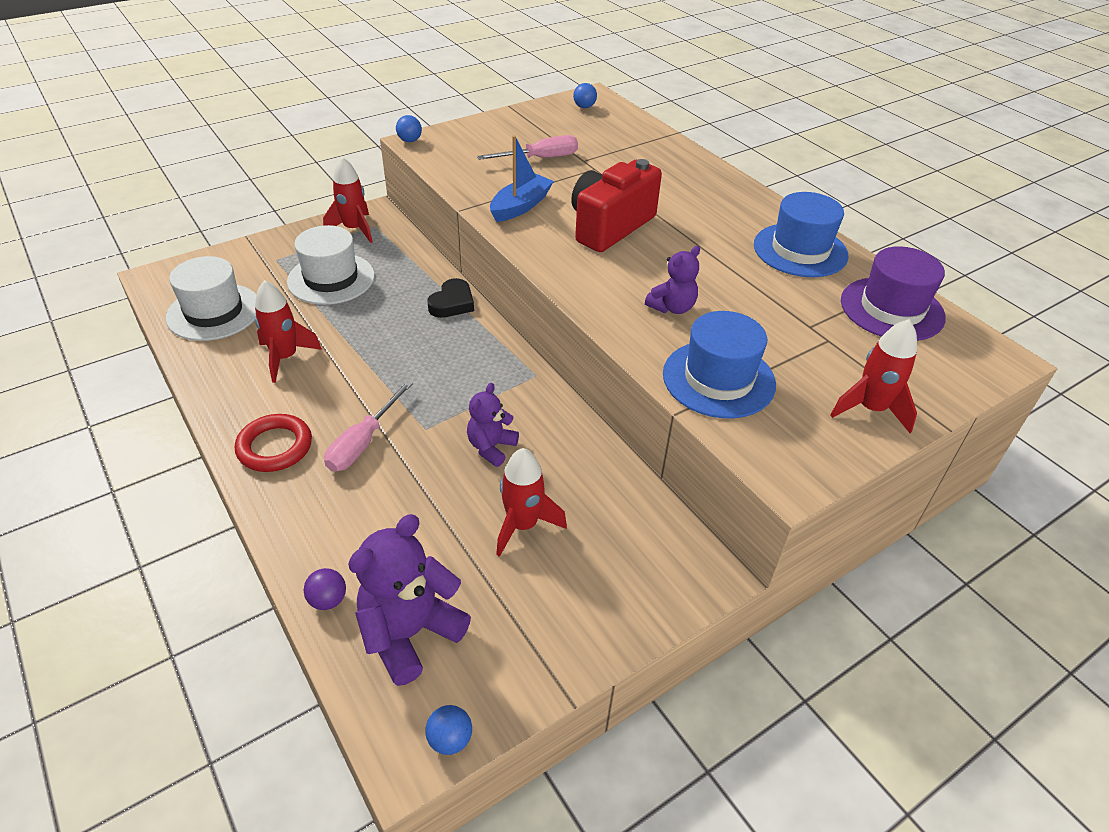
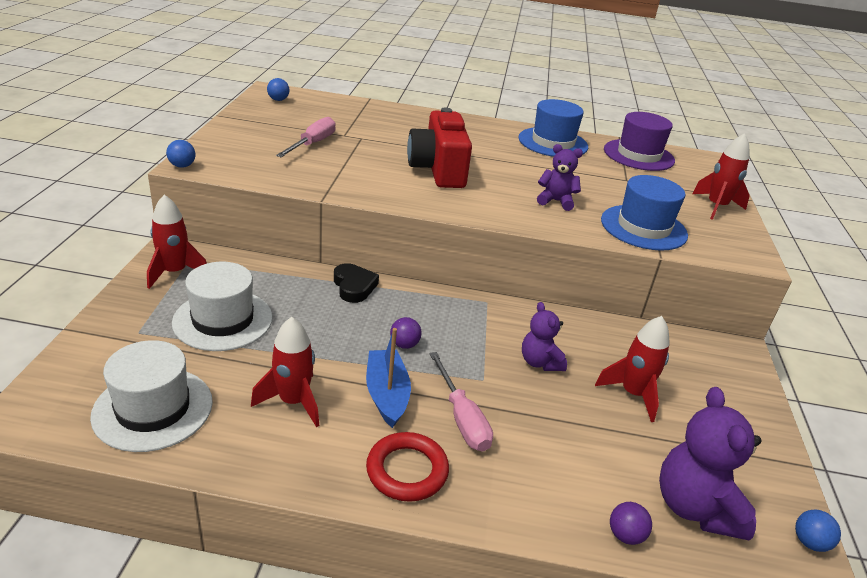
camera: 50 degrees left, 10 degrees down
(414, 367) = (404, 344): none -> purple ball
(520, 206) = (360, 180): blue boat -> blue boat (387, 394)
(672, 307) = (556, 201): purple teddy bear -> purple teddy bear turned 75 degrees counterclockwise

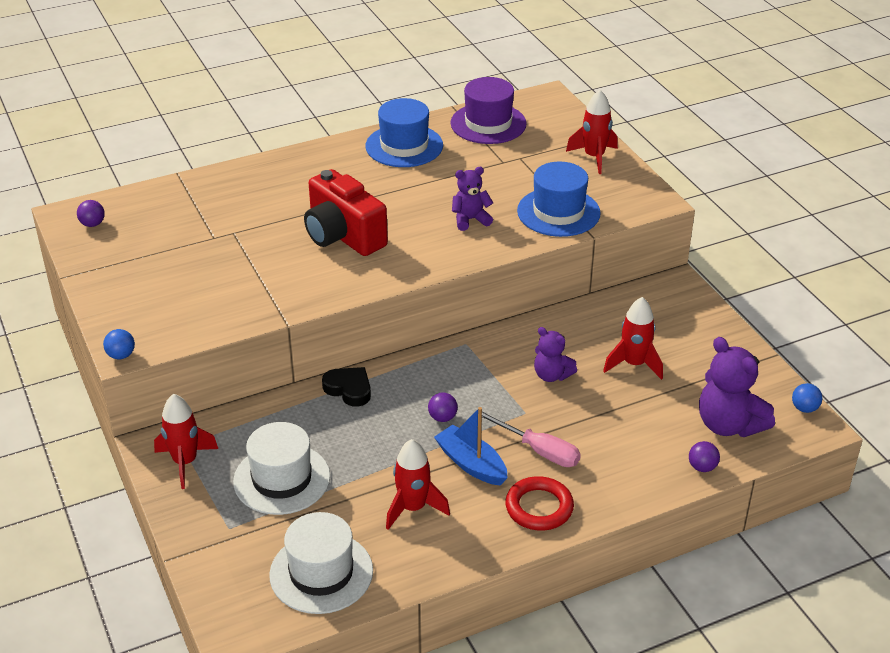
camera: 30 degrees left, 5 degrees up
(278, 100) = (92, 224): blue ball -> purple ball
(313, 144) = (200, 264): pink screwdriver -> none

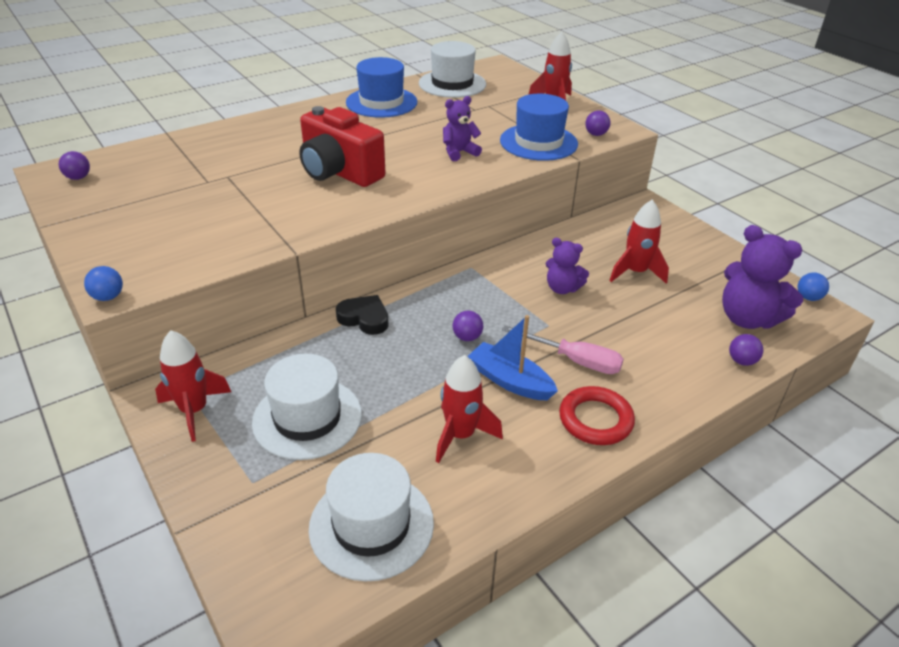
camera: 10 degrees left, 0 degrees up
(488, 123) = (452, 84): purple hat -> white hat
(624, 206) = (596, 134): none -> purple ball

